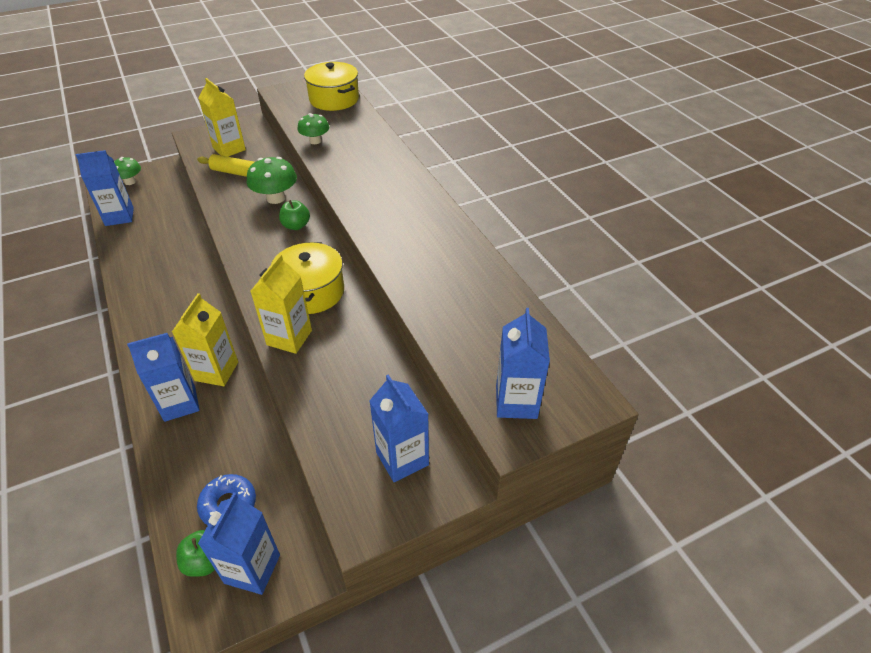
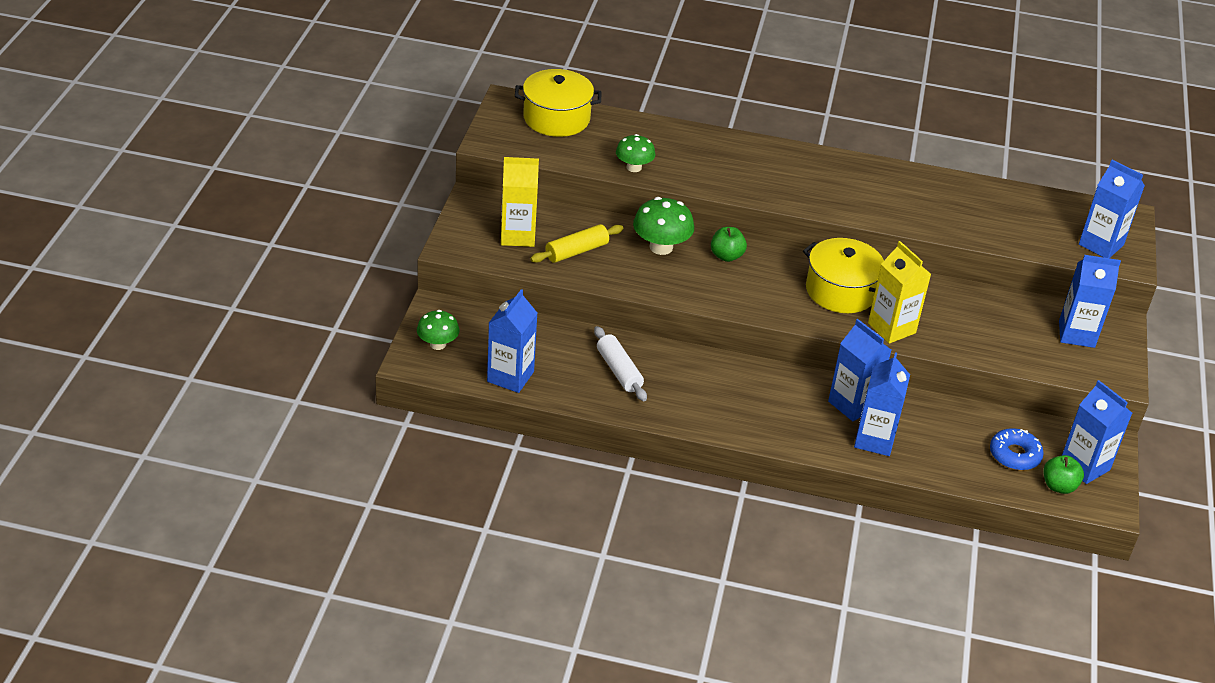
camera: 55 degrees left, 5 degrees down
(161, 251) = (619, 371): none -> white rolling pin
(216, 371) = (852, 404): yellow carton -> blue carton

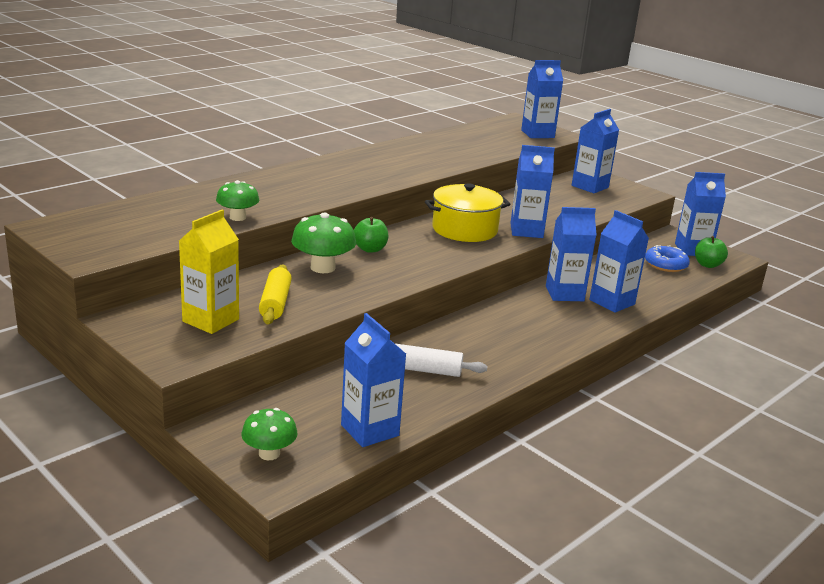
camera: 55 degrees left, 15 degrees down
(556, 118) = (113, 219): yellow pot -> none
(891, 328) = (526, 231): yellow carton -> blue carton

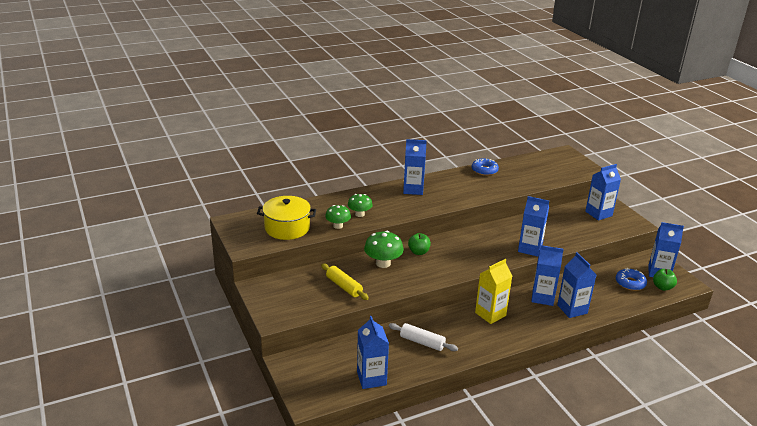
camera: 20 degrees right, 5 degrees up
(211, 320) = (303, 294): yellow carton -> yellow carton (490, 314)
(269, 453) = (310, 383): green mushroom -> green mushroom (359, 214)
(275, 303) = (344, 286): yellow rolling pin -> yellow rolling pin turned 60 degrees counterclockwise
(421, 143) = (484, 170): none -> blue donut
(464, 229) = (488, 243): yellow pot -> yellow pot (287, 228)
(537, 134) = (573, 168): blue carton -> blue carton (413, 189)

